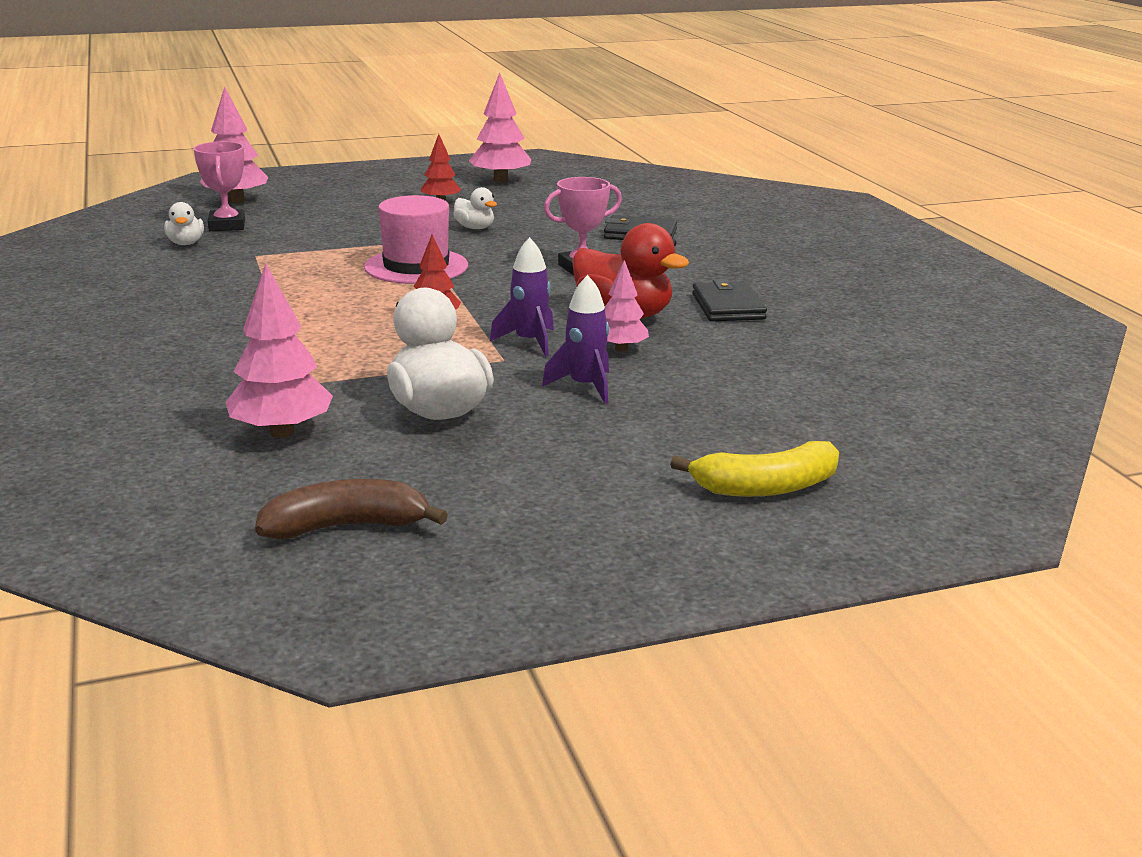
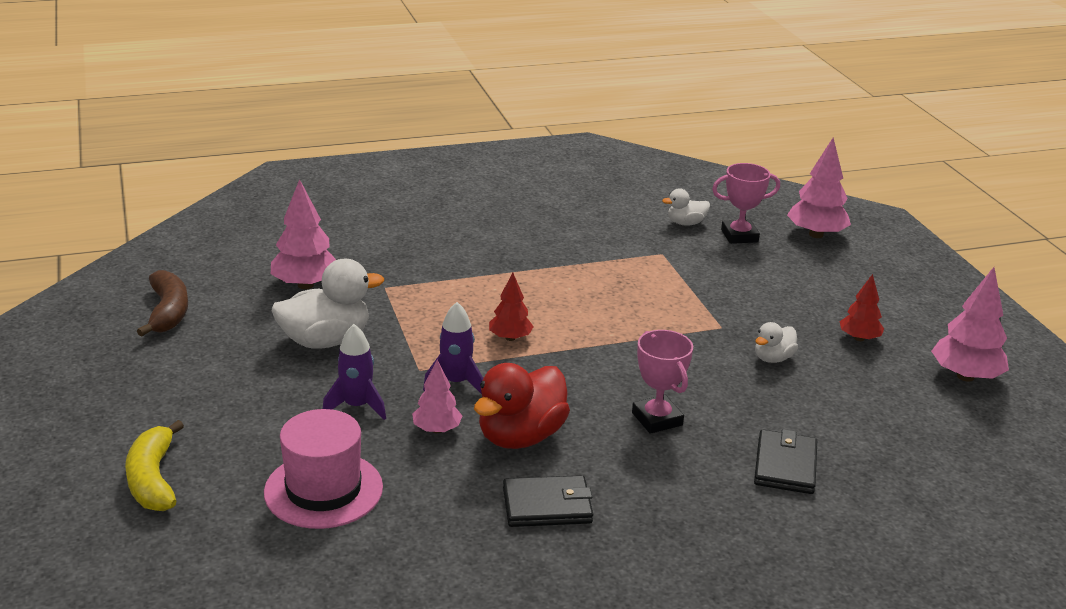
camera: 90 degrees right, 5 degrees up
(416, 266) = (645, 327): pink hat -> pink hat (323, 490)

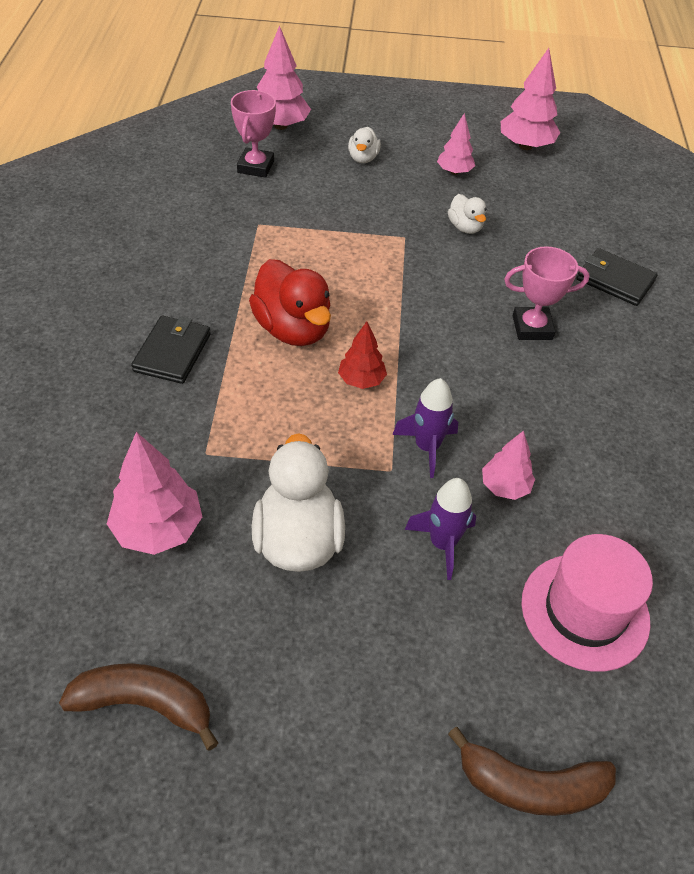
camera: 70 degrees left, 20 degrees up
(153, 479) = (530, 786): yellow banana -> brown banana
(520, 436) = (533, 427): red duck -> red duck (293, 329)
(547, 505) = (641, 442): black wallet -> black wallet (172, 352)
(685, 223) = (211, 188): white duck -> white duck (363, 158)
(859, 338) = (454, 172): red tree -> pink tree

